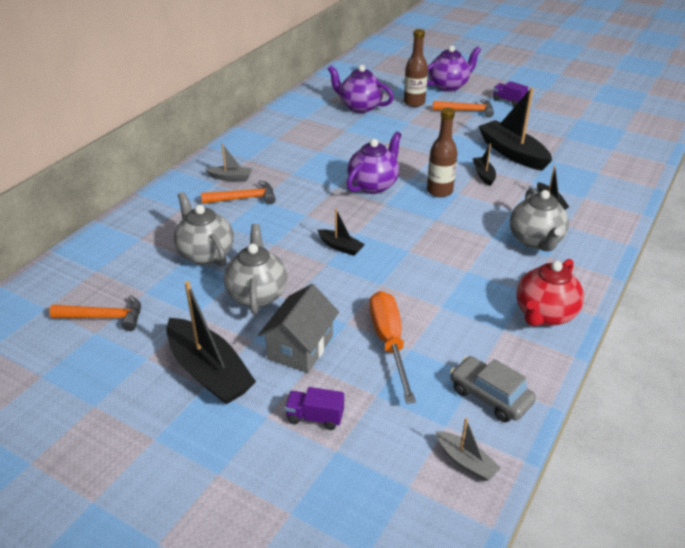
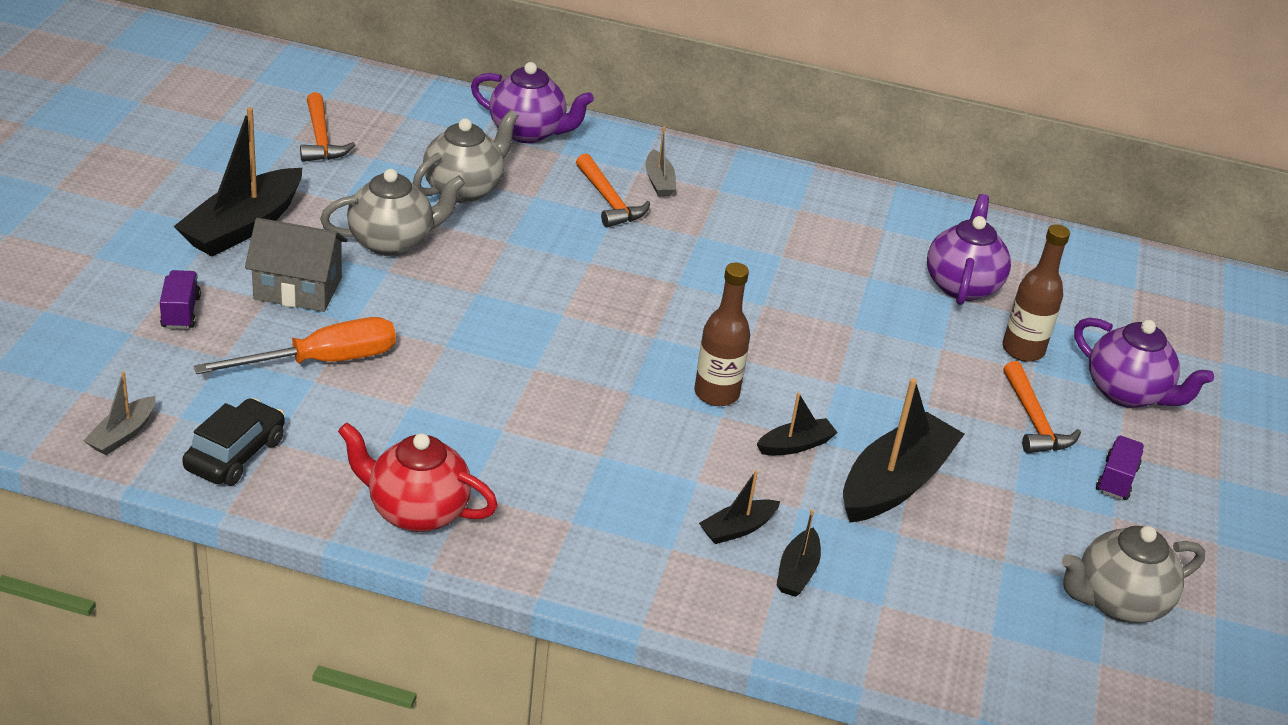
camera: 70 degrees right, 0 degrees up
(340, 247) = (520, 301): black boat -> black boat (797, 572)
(373, 185) = (701, 320): purple teapot -> purple teapot (528, 132)
(490, 396) = (235, 454): grey car -> black car
(535, 241) = (609, 507): grey teapot -> grey teapot (1118, 602)

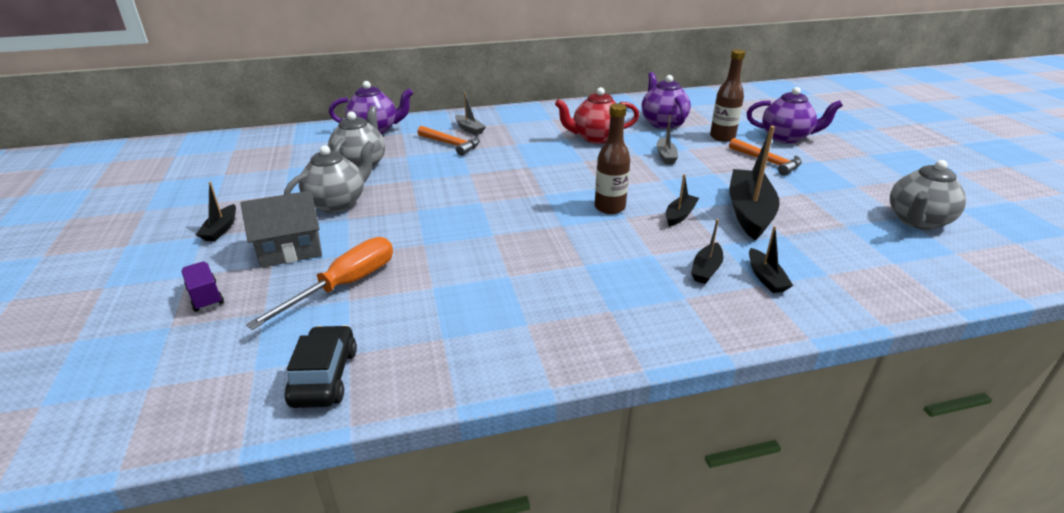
camera: 25 degrees left, 5 degrees down
(123, 434) = (209, 406): grey boat -> grey boat (665, 156)
(243, 226) = (221, 229): black boat -> black boat, size x0.49
(321, 138) = (244, 169): orange hammer -> none
(416, 511) = (502, 352): red teapot -> red teapot (596, 138)
(1116, 480) = (834, 171): purple truck -> none

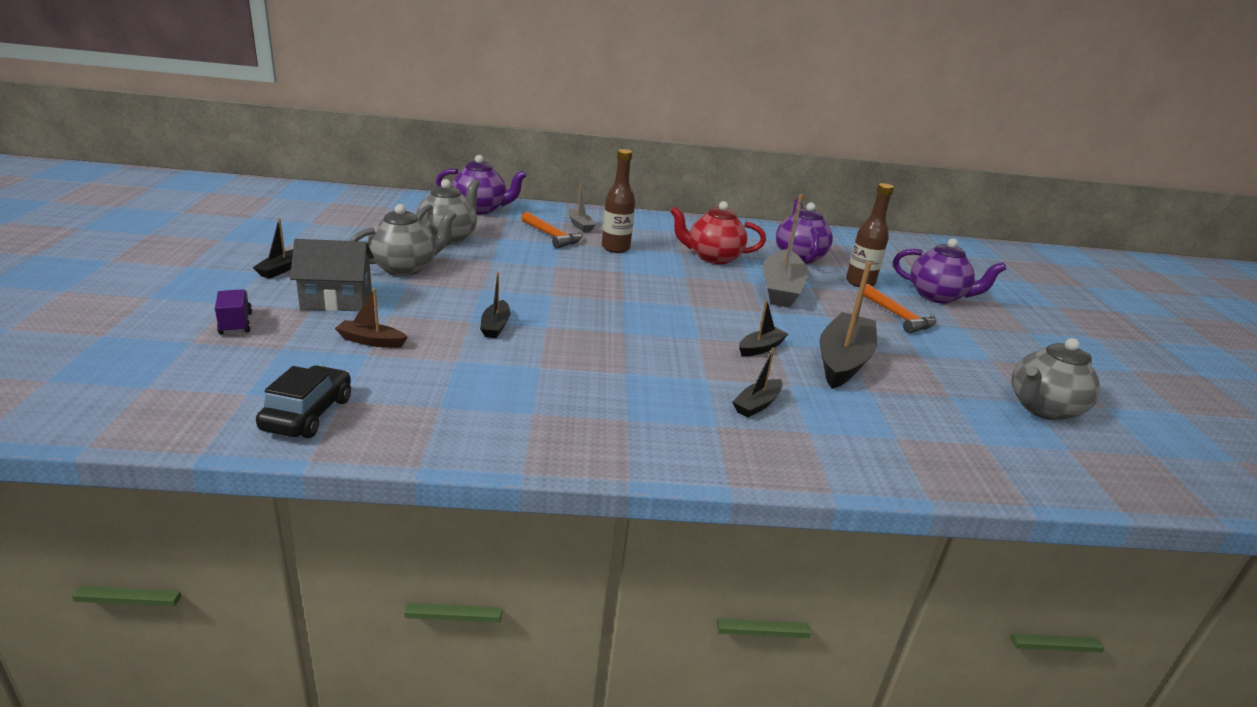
camera: 10 degrees right, 5 degrees down
(345, 285) = (371, 341): orange screwdriver -> brown boat
(609, 207) = (686, 326): brown bottle -> brown bottle (615, 248)
(665, 156) = (781, 289): grey boat -> grey boat, size x2.02
(765, 278) = (820, 426): black boat -> black boat (495, 326)

